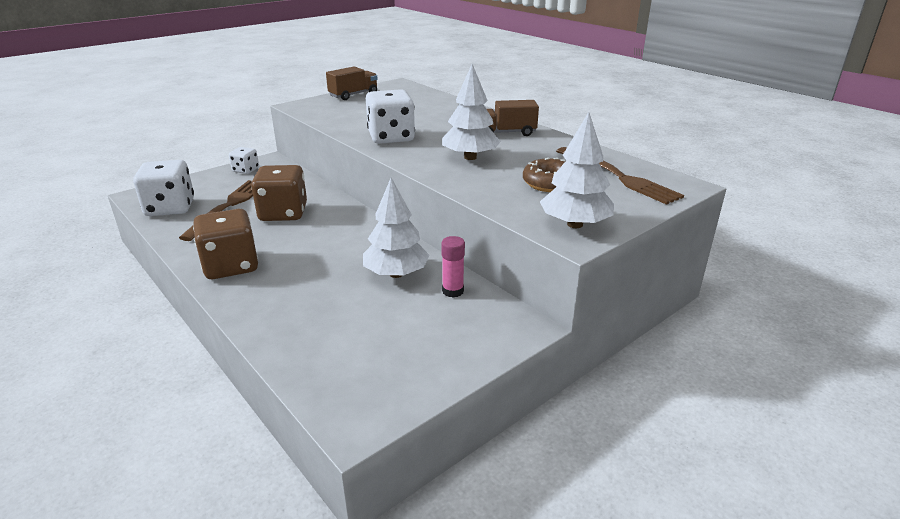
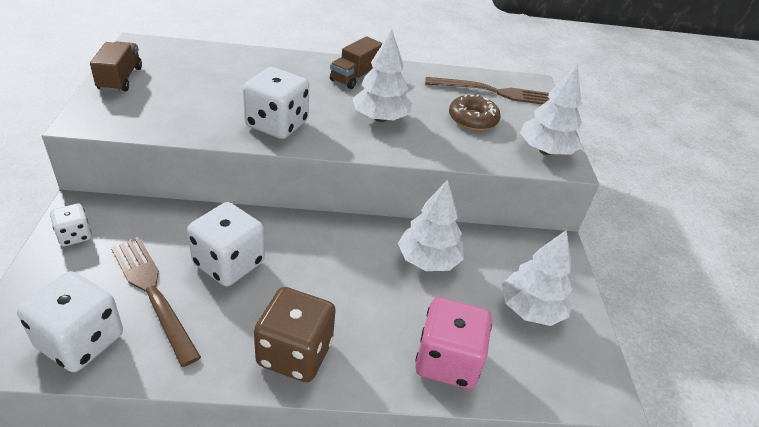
camera: 55 degrees left, 10 degrees up
(283, 213) = (229, 263): brown dice -> white dice
(293, 325) = (447, 361): none -> pink dice
(410, 343) = (531, 309): none -> white tree
(453, 291) = (483, 248): pink glue stick -> none

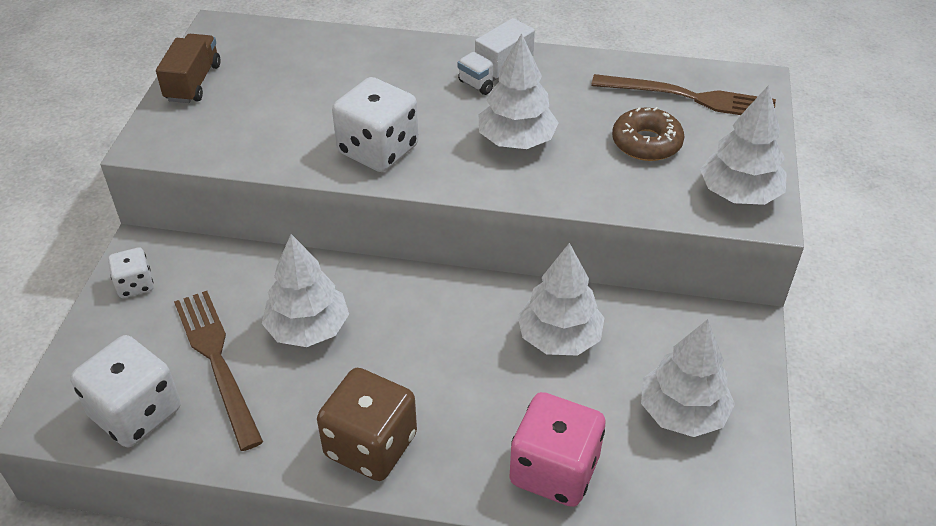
camera: 15 degrees right, 5 degrees up
(229, 263) = (308, 329): white dice -> white tree
(355, 77) = (495, 74): brown truck -> white truck

